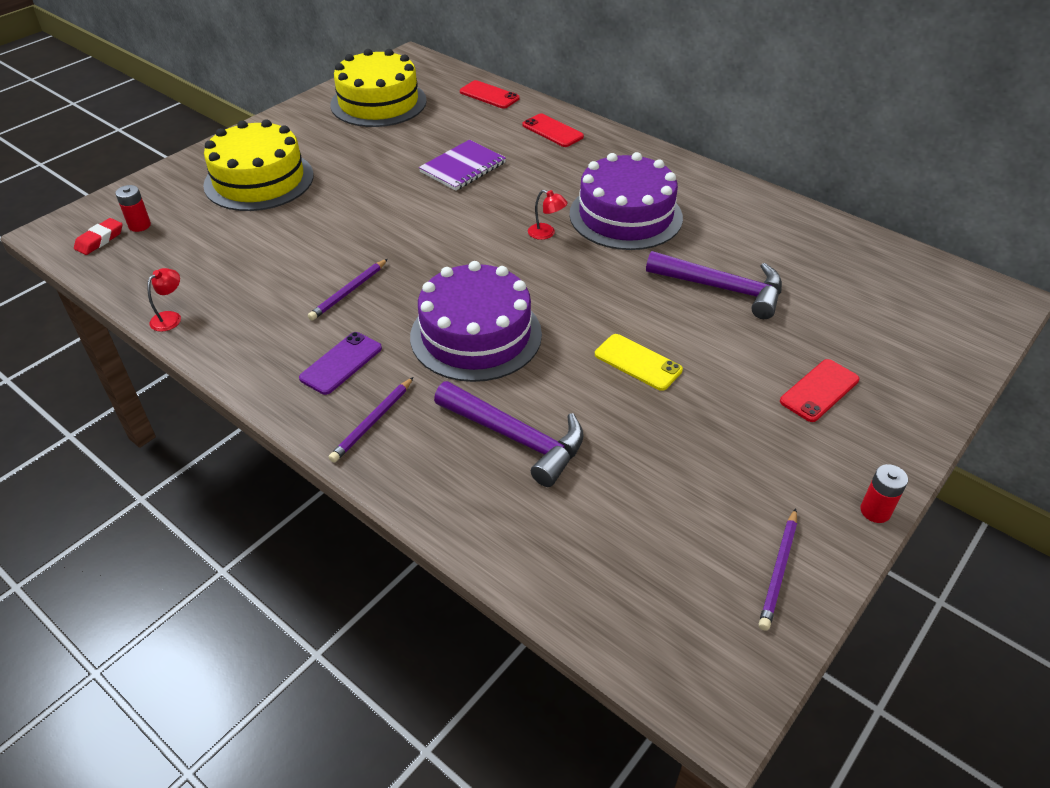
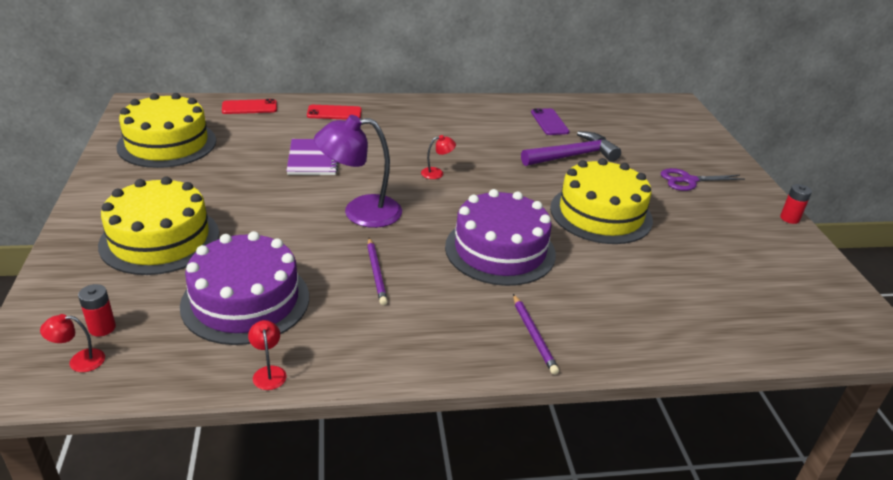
camera: 50 degrees left, 10 degrees down
(100, 240) = (79, 361): red eraser -> red lamp
(341, 363) = (452, 317): purple phone -> purple phone (549, 122)
(421, 234) = (360, 212): none -> purple lamp
(516, 438) = (617, 289): purple hammer -> none
(625, 216) = (462, 142): purple cake -> purple cake (245, 301)
(638, 362) = (601, 214): yellow phone -> yellow cake
(778, 571) = (807, 267): purple pencil -> none
(819, 390) = (688, 180): red phone -> purple scissors

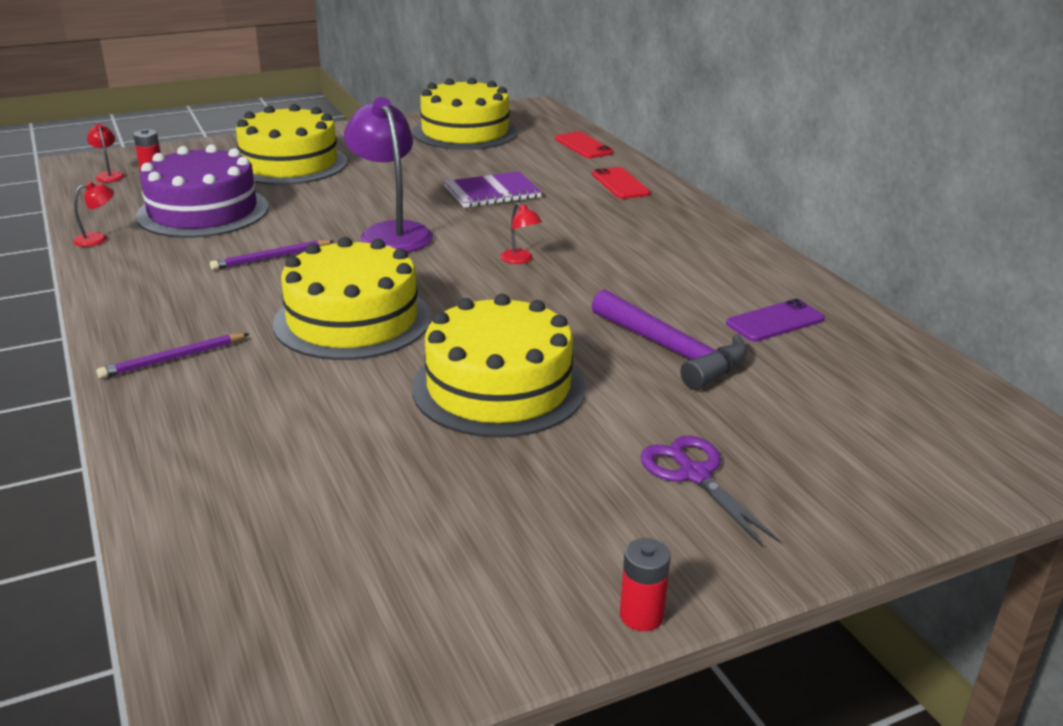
camera: 75 degrees right, 5 degrees down
(500, 250) = (352, 320): purple cake -> yellow cake

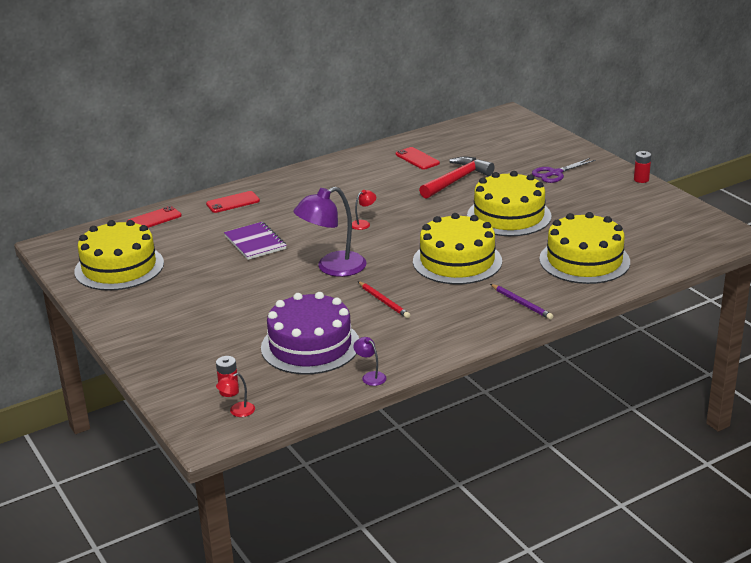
camera: 95 degrees left, 0 degrees up
(97, 238) = (370, 376): red lamp -> purple lamp
(271, 258) = (383, 301): purple pencil -> red pencil
(289, 164) = (201, 331): yellow cake -> yellow cake (584, 260)
(671, 351) = (456, 180): purple hammer -> red hammer
(775, 321) = (417, 159): purple phone -> red phone

